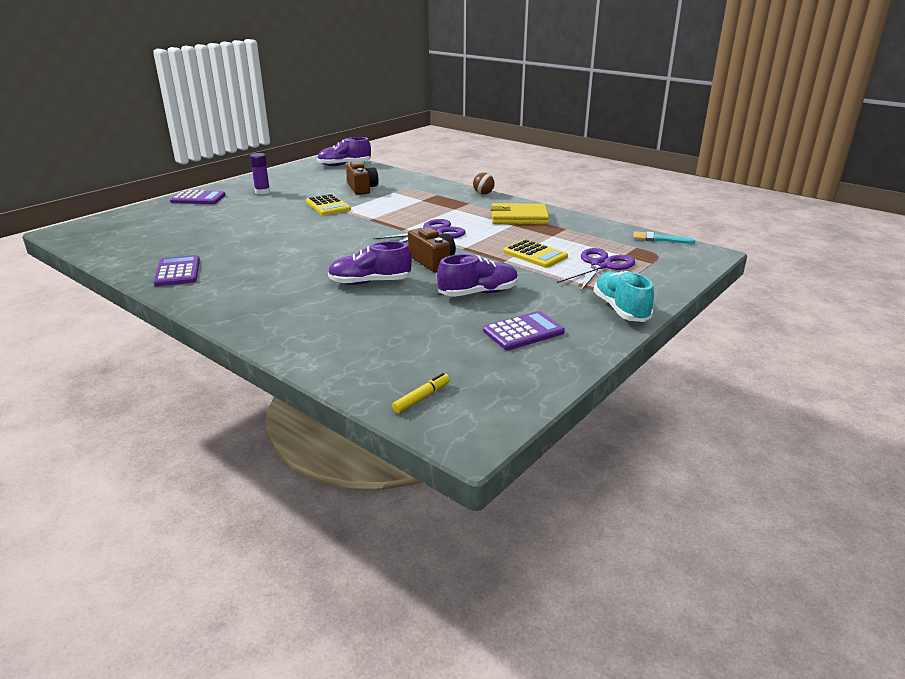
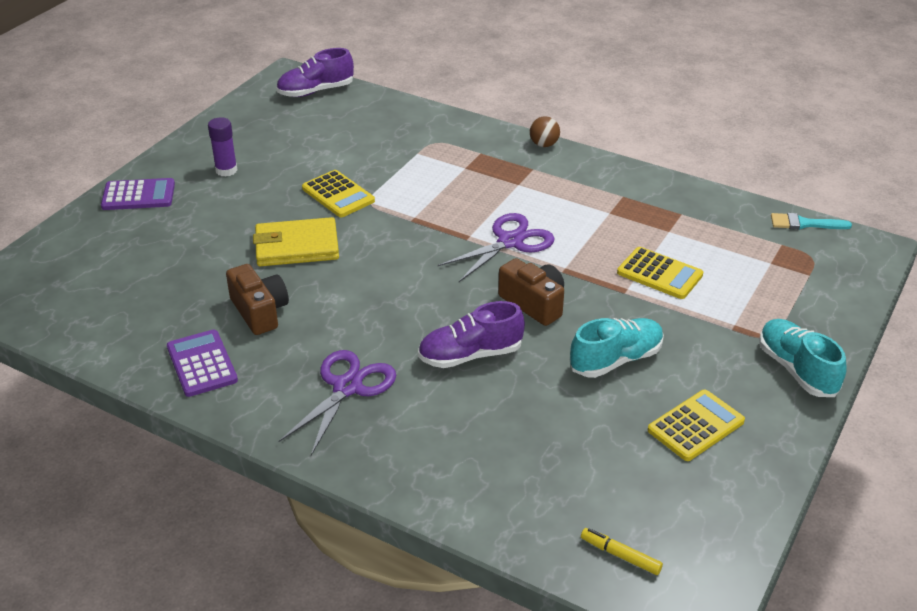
camera: 10 degrees left, 10 degrees up
(362, 188) = (368, 148): brown camera -> brown camera (260, 311)
(422, 398) = (620, 555): yellow marker -> yellow marker turned 90 degrees counterclockwise
(478, 293) = (616, 360): purple shoe -> turquoise shoe
(519, 218) = (611, 196): yellow wallet -> yellow wallet (296, 246)
(523, 332) = (695, 426): purple calculator -> yellow calculator
(601, 265) = (748, 286): purple scissors -> purple scissors (348, 387)

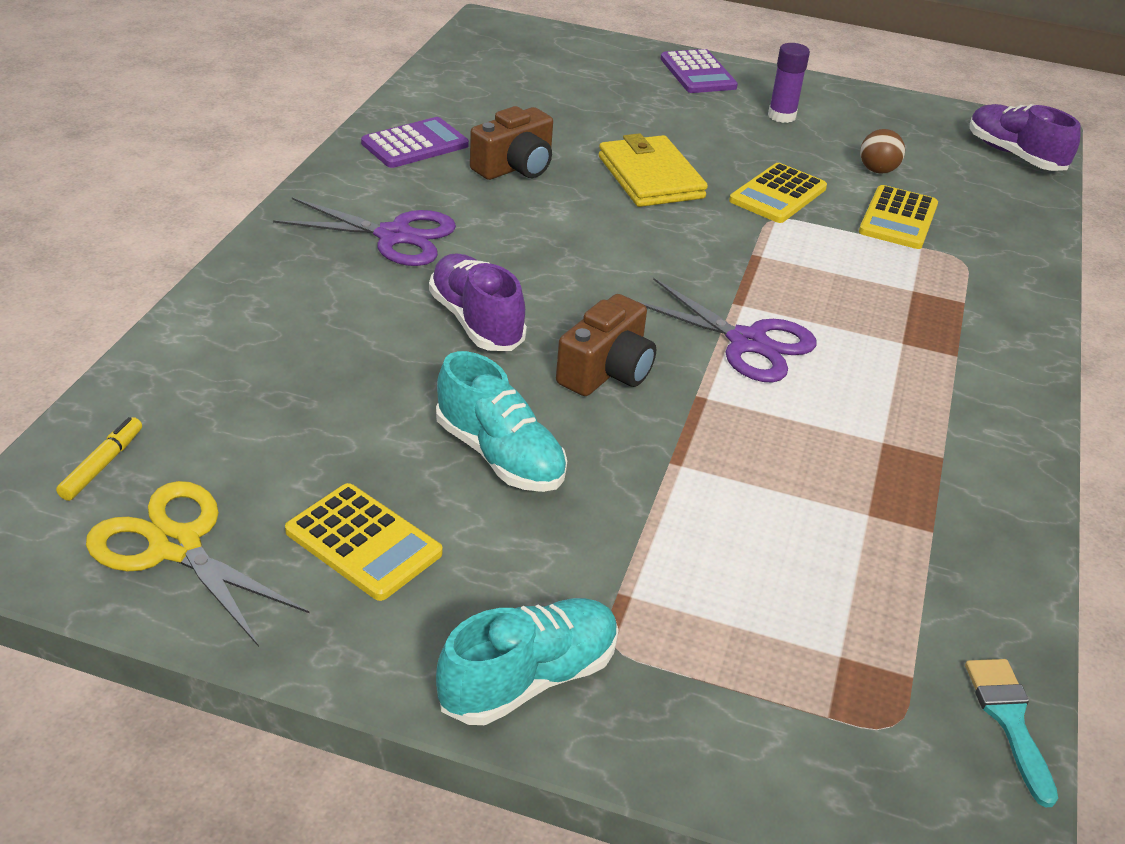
camera: 75 degrees right, 0 degrees up
(544, 144) = (1038, 364): brown ball -> brown ball (877, 170)
(659, 274) = (738, 503): yellow calculator -> yellow calculator (898, 219)
(701, 514) = (176, 546): none -> yellow scissors

